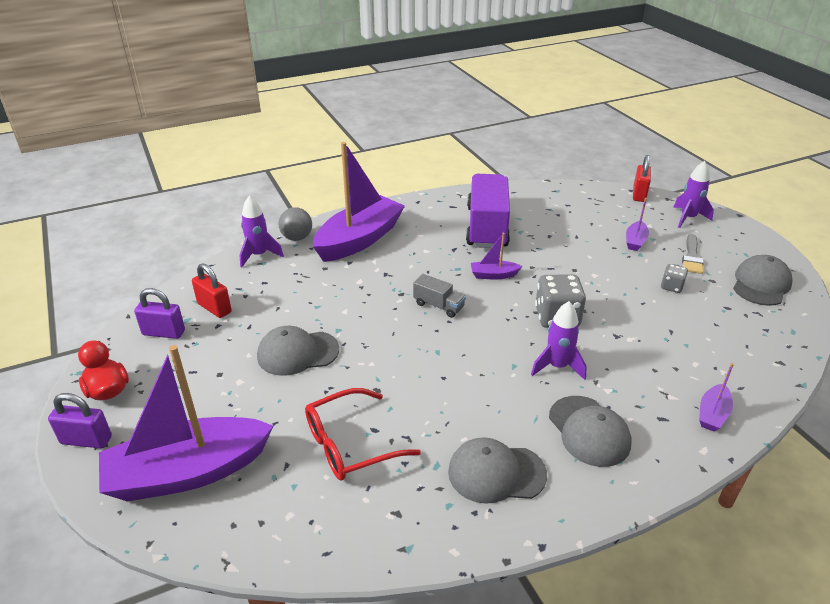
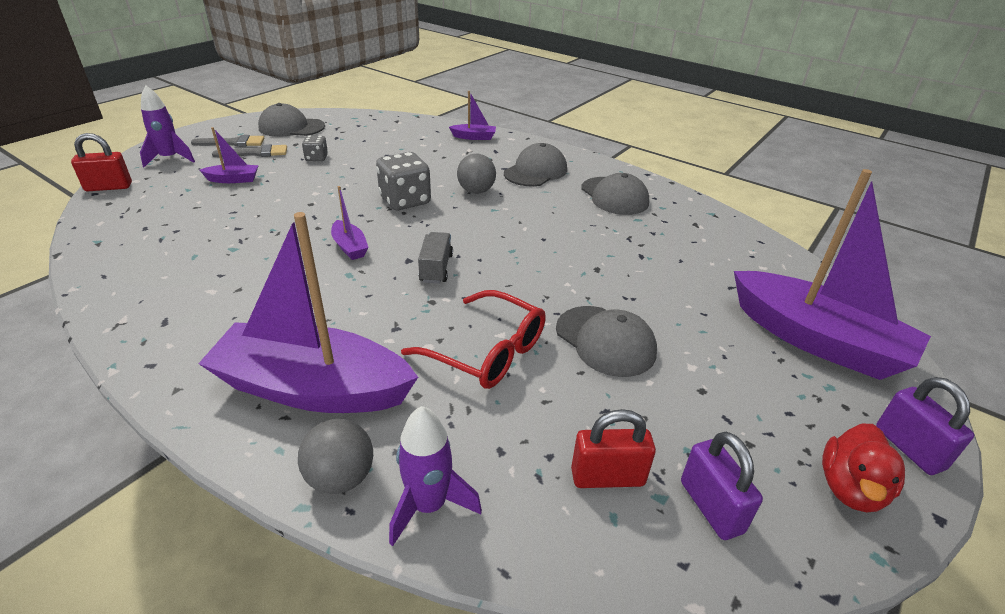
camera: 120 degrees left, 0 degrees up
(214, 308) = (607, 477): red padlock -> red padlock turned 75 degrees clockwise
(349, 444) = (671, 262): red glasses -> red glasses (487, 352)
(487, 227) = (229, 275): purple truck -> none
(557, 366) = (476, 191): purple rocket -> grey ball
(720, 248) = (233, 143): none -> grey brush

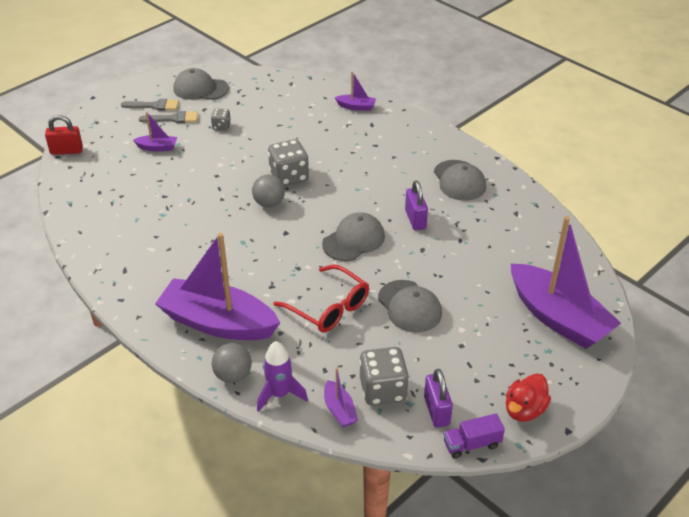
camera: 10 degrees right, 5 degrees up
(170, 159) = (106, 122): purple rocket -> none
(350, 247) = (244, 218): purple boat -> purple boat (339, 410)
(436, 268) = (304, 241): grey truck -> none
(476, 191) = (347, 169): grey ball -> grey ball (269, 203)
(535, 171) = (401, 150): grey cap -> grey cap (354, 240)
(607, 477) = (383, 390): red padlock -> grey dice
(799, 568) = (471, 444): none -> purple truck
(909, 448) = (576, 392): purple padlock -> purple padlock (415, 219)

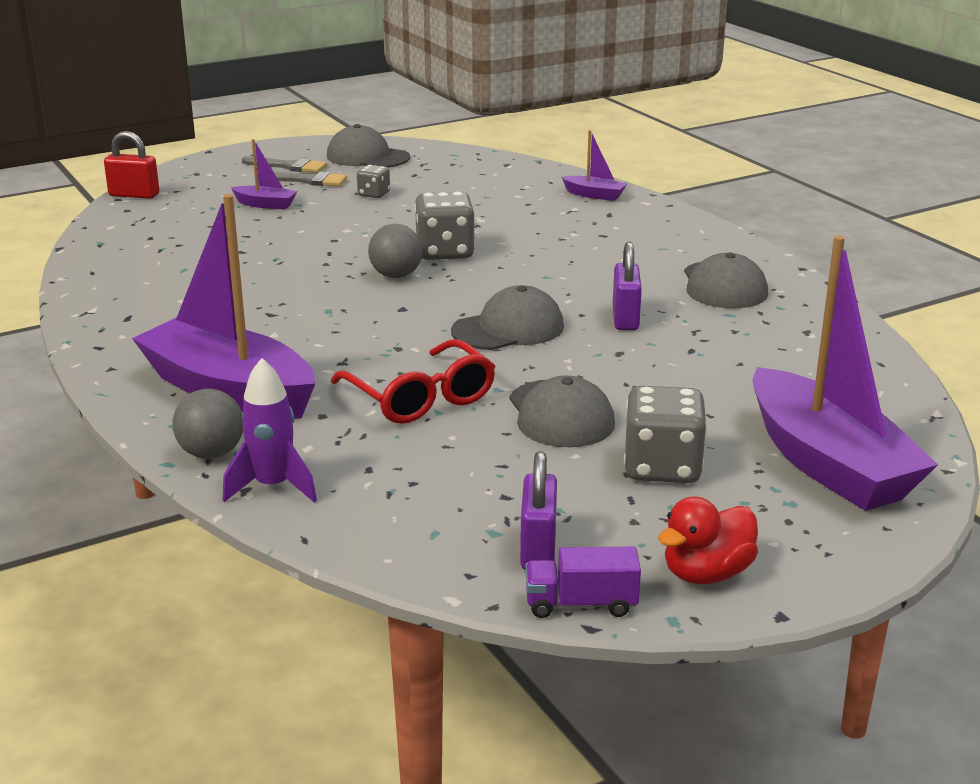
camera: 15 degrees right, 15 degrees down
(339, 410) = (363, 521): purple boat -> none
(383, 390) = (455, 508): grey dice -> grey dice (662, 467)

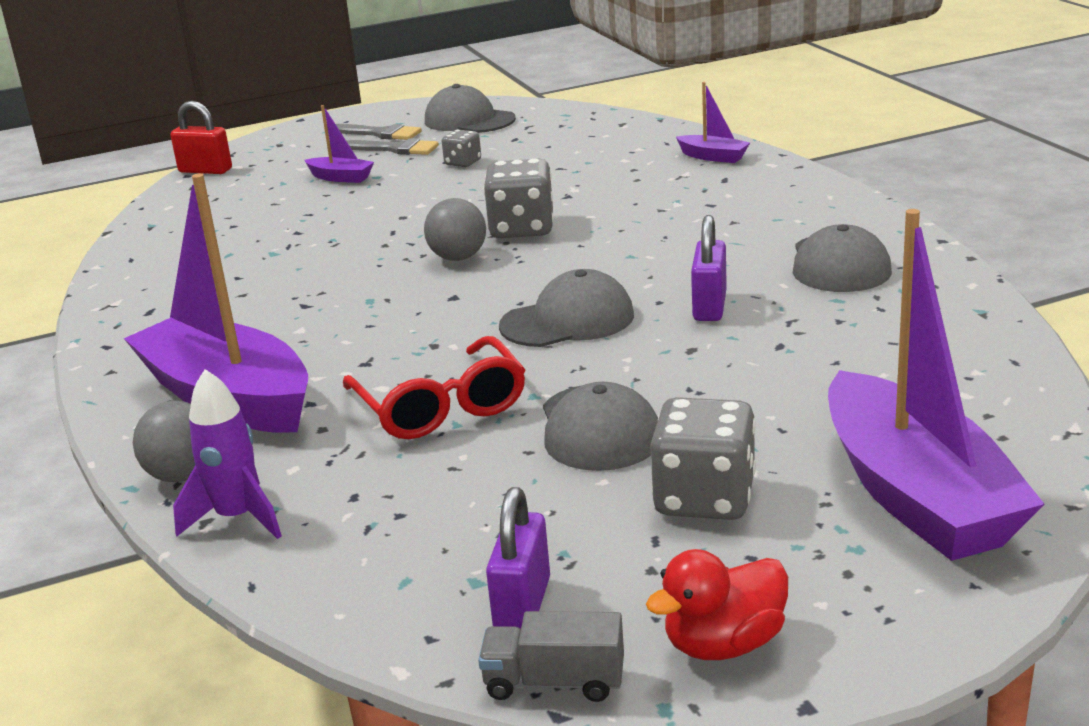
camera: 10 degrees right, 0 degrees up
(581, 604) = (554, 682): purple truck -> grey truck

